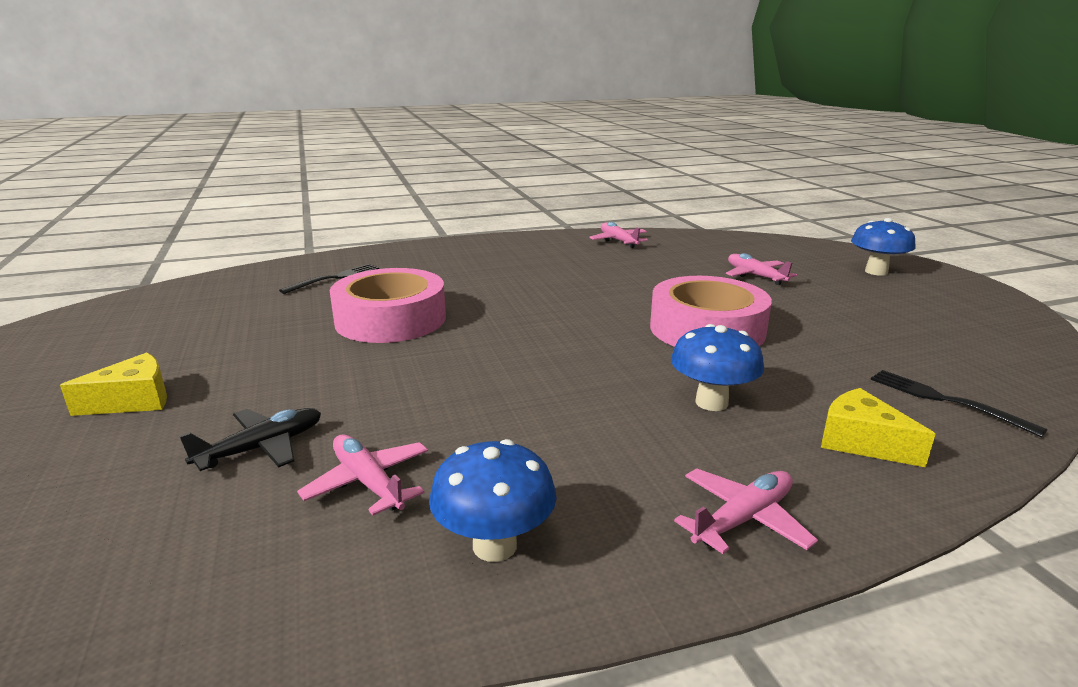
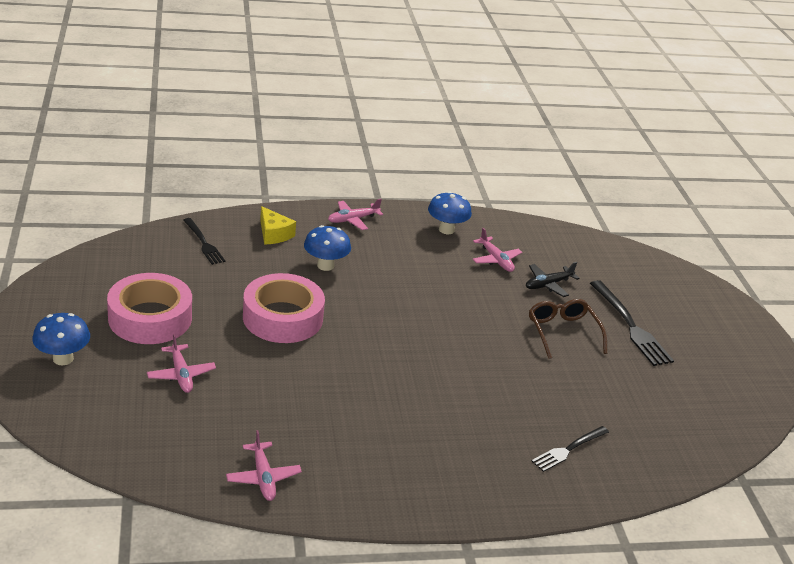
camera: 175 degrees left, 10 degrees up
(133, 401) = (631, 326): yellow cheese -> black fork
(279, 373) = (563, 332): none -> brown glasses
(390, 319) = (505, 373): pink tape -> pink tape (150, 318)

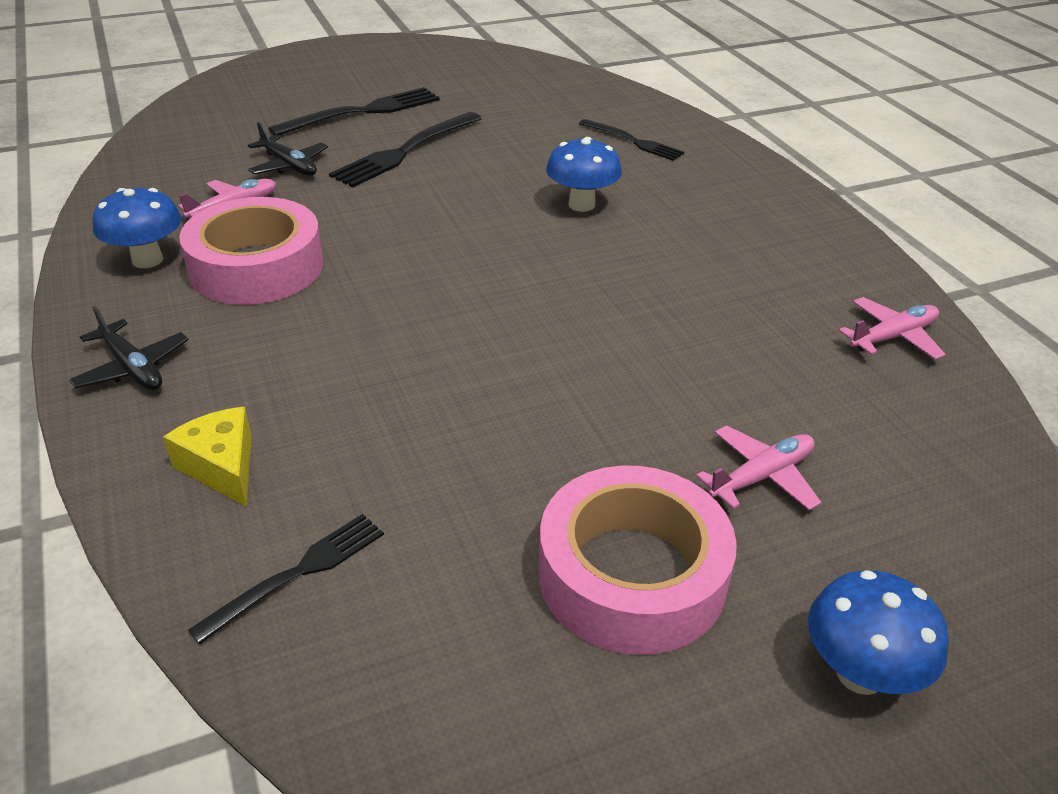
camera: 100 degrees left, 5 degrees up
(273, 234) = (222, 466): yellow cheese -> yellow cheese turned 75 degrees counterclockwise
(282, 317) = (517, 393): pink tape -> pink tape (256, 267)
(325, 265) = (322, 374): blue mushroom -> blue mushroom (581, 205)
(353, 219) = (132, 368): pink plane -> black plane
(563, 332) = (404, 152): brown glasses -> black fork

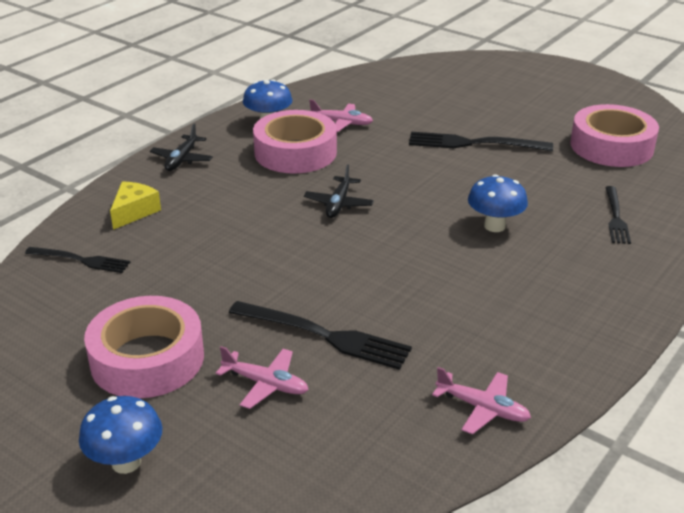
camera: 60 degrees right, 5 degrees down
(289, 166) = (405, 118): black plane -> black plane (338, 204)
(364, 112) = (502, 112): black fork -> black fork (326, 336)
(508, 92) = (611, 146): none -> pink tape

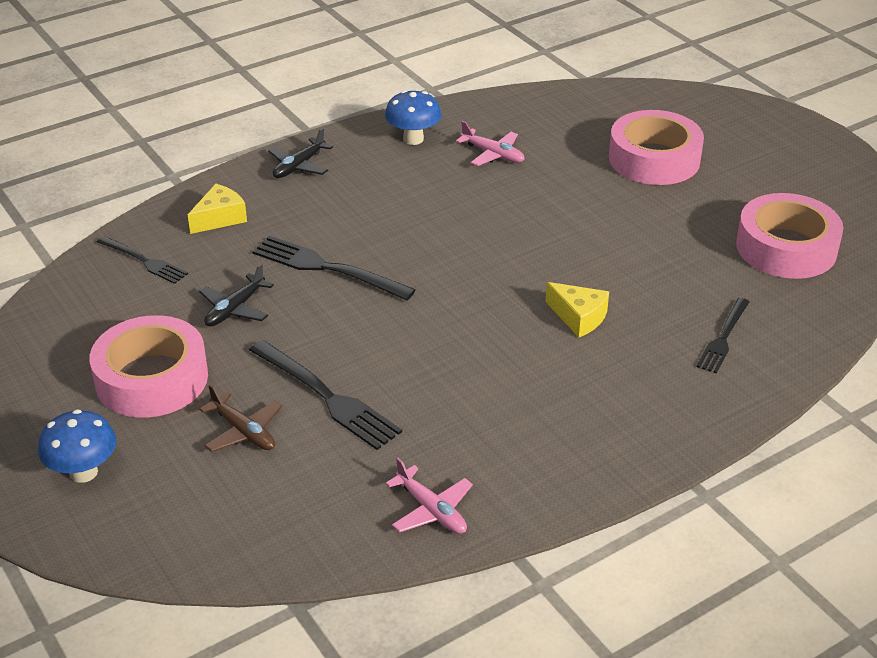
camera: 20 degrees right, 5 degrees up
(265, 384) = (243, 431): pink plane -> brown plane
(295, 152) = (420, 181): pink tape -> pink tape (654, 159)
(338, 204) = (429, 254): black plane -> black plane (235, 309)
(472, 143) = (623, 210): black fork -> black fork (326, 268)
(494, 226) = (578, 317): blue mushroom -> yellow cheese

